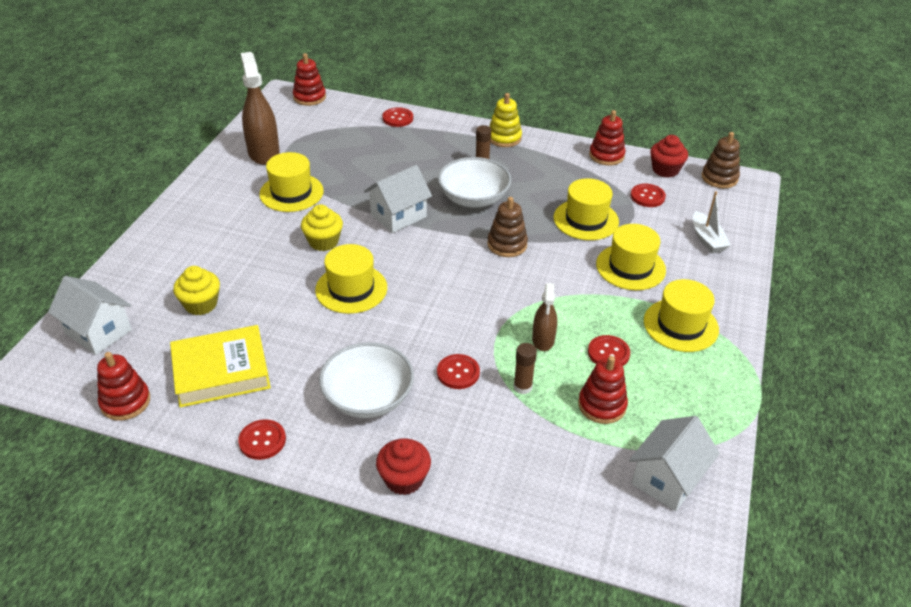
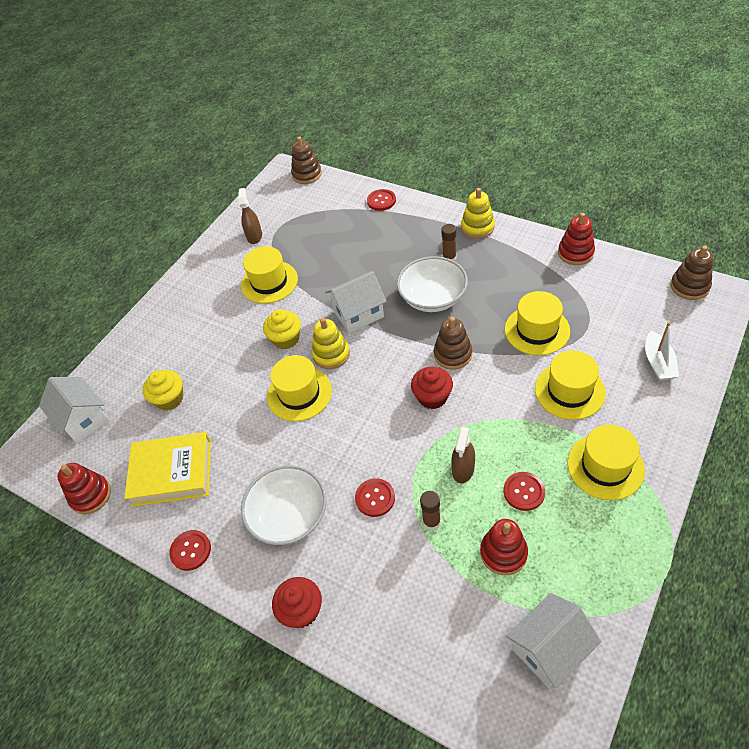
camera: 20 degrees right, 10 degrees up
(263, 153) = (254, 236): brown spray bottle -> brown spray bottle, size x0.57
(309, 97) = (307, 174): red stacking toy -> brown stacking toy
(378, 252) = (331, 354): none -> yellow stacking toy
(647, 196) = (607, 305): red button -> none
(665, 170) = (633, 273): red cupcake -> red cupcake (432, 397)

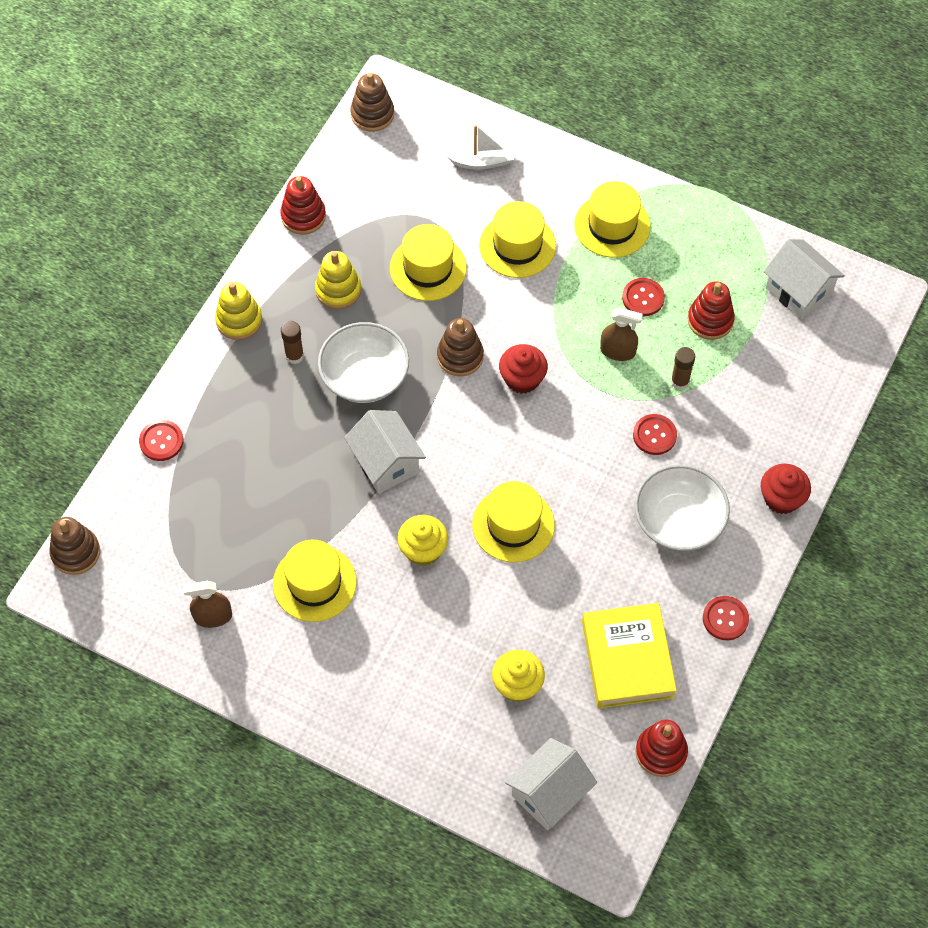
camera: 100 degrees left, 10 degrees up
(331, 354) = (453, 492): yellow stacking toy -> yellow stacking toy (338, 290)

